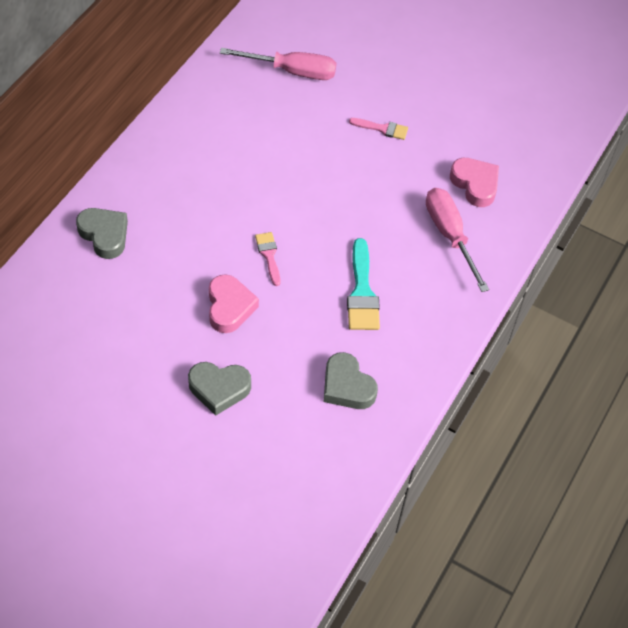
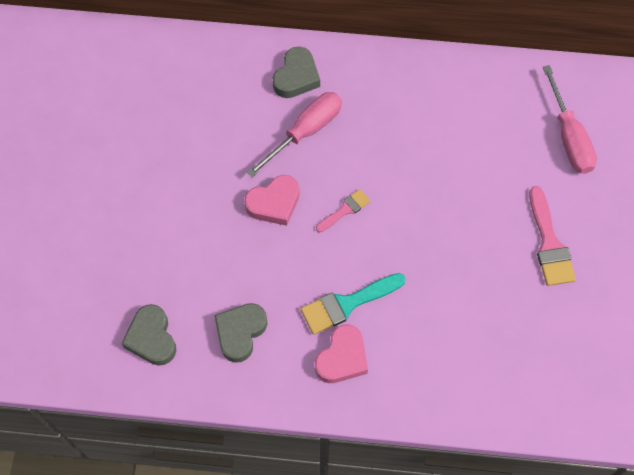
camera: 70 degrees right, 10 degrees up
(219, 389) = (189, 232): grey heart -> grey heart (152, 338)
(382, 129) = (549, 244): pink brush -> pink brush, size x1.69
(449, 235) = (456, 356): pink screwdriver -> pink screwdriver (305, 132)
(475, 184) = (533, 356): pink heart -> pink heart (342, 358)

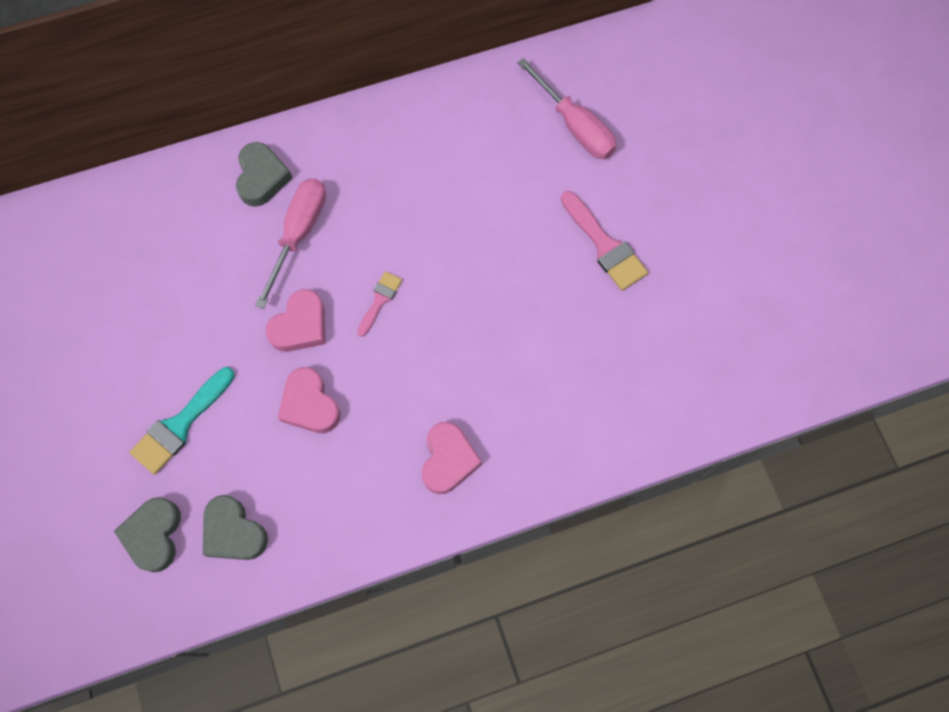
camera: 25 degrees left, 5 degrees up
(240, 332) = (328, 482): grey heart -> grey heart (154, 535)
(253, 267) = (310, 404): none -> pink heart
(347, 304) = (427, 400): turquoise brush -> turquoise brush (180, 425)

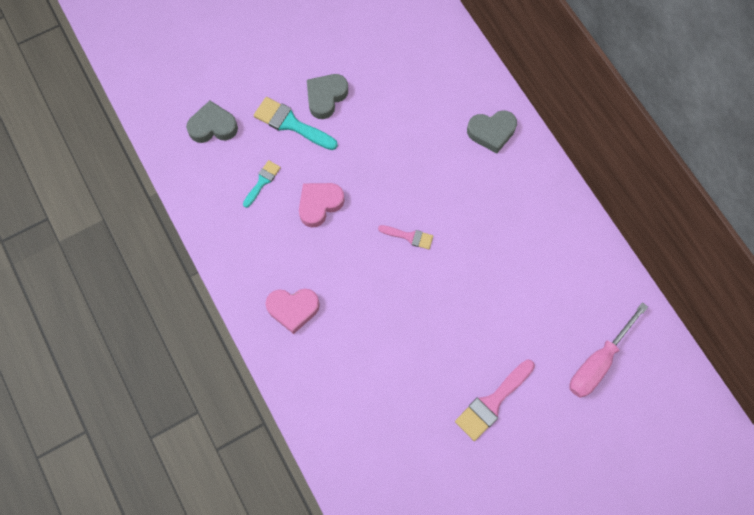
camera: 80 degrees right, 0 degrees up
(233, 532) = (221, 175): grey heart -> grey heart (326, 97)
(257, 476) = (262, 181): none -> turquoise brush
(299, 233) = (451, 168): pink screwdriver -> none
(300, 326) = (378, 185): pink heart -> none

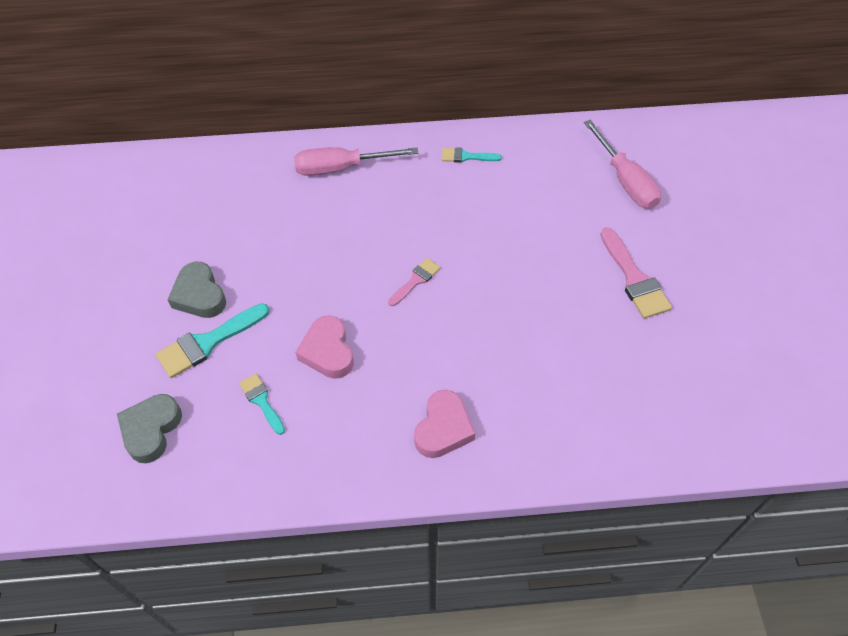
camera: 65 degrees left, 15 degrees down
(491, 132) = (341, 168): grey heart -> pink screwdriver
(555, 221) = (466, 156): none -> turquoise brush

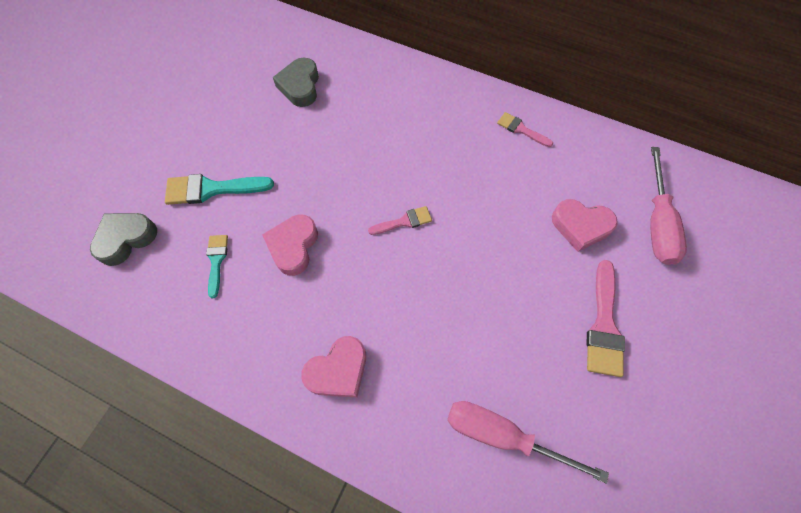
camera: 30 degrees right, 10 degrees up
(199, 295) = (232, 146): grey heart -> grey heart (300, 86)
(341, 168) = (409, 91): pink screwdriver -> pink screwdriver (502, 435)
(466, 156) = (521, 129): turquoise brush -> pink brush
(567, 212) = (580, 226): none -> pink heart

